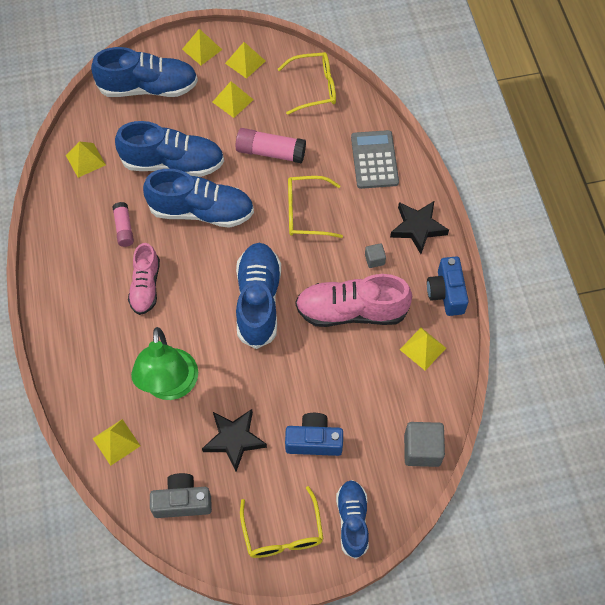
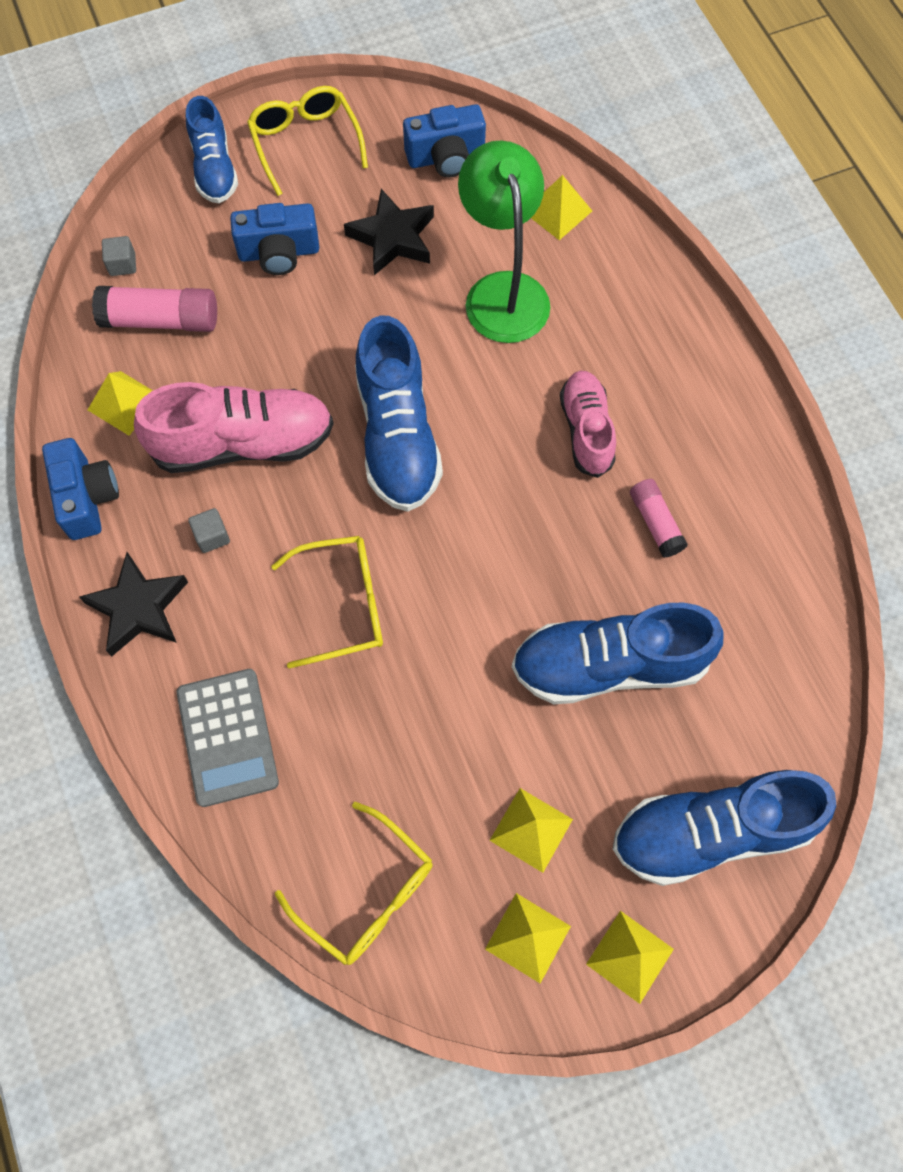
camera: 170 degrees right, 5 degrees up
(85, 160) = (773, 644): yellow pyramid -> none
(182, 501) = (446, 157): grey camera -> blue camera
(201, 211) = (530, 577): blue shoe -> none
(270, 152) = (430, 720): pink glue stick -> pink glue stick (161, 320)
(314, 87) = (368, 894): yellow glasses -> yellow glasses turned 120 degrees counterclockwise
(422, 449) = (122, 264): grey cube -> grey cube, size x0.52

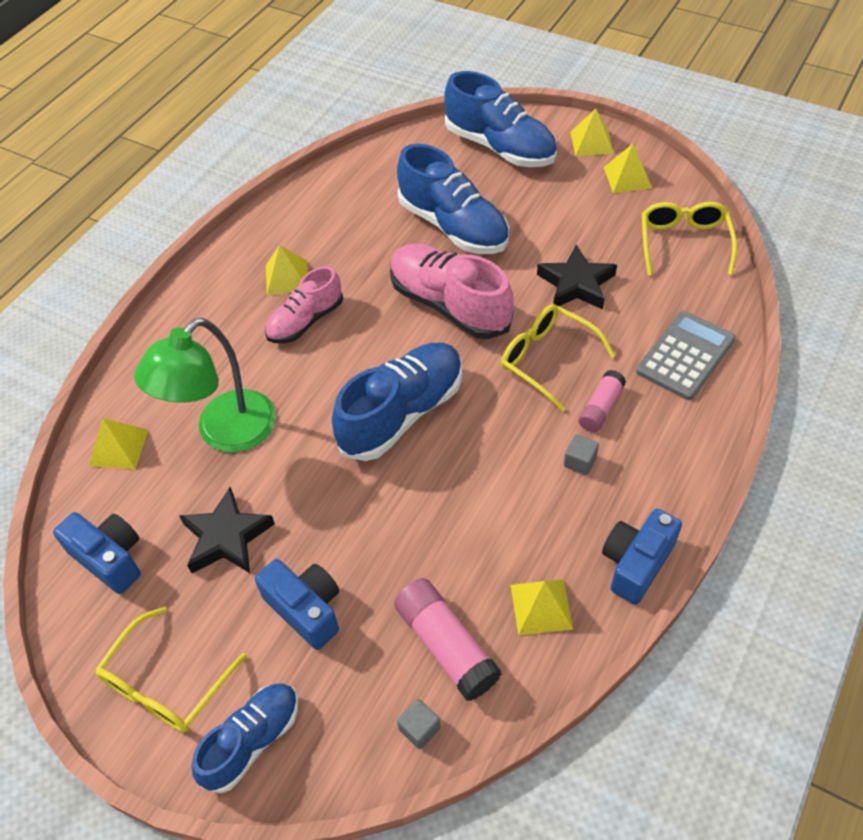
camera: 125 degrees left, 15 degrees down
(138, 608) = (670, 463): black star -> black star (576, 284)
(243, 443) = (495, 498): pink shoe -> pink shoe (449, 305)
(531, 830) = (576, 205): yellow pyramid -> yellow pyramid (287, 277)
(655, 523) = (343, 255): pink glue stick -> pink glue stick (600, 408)

